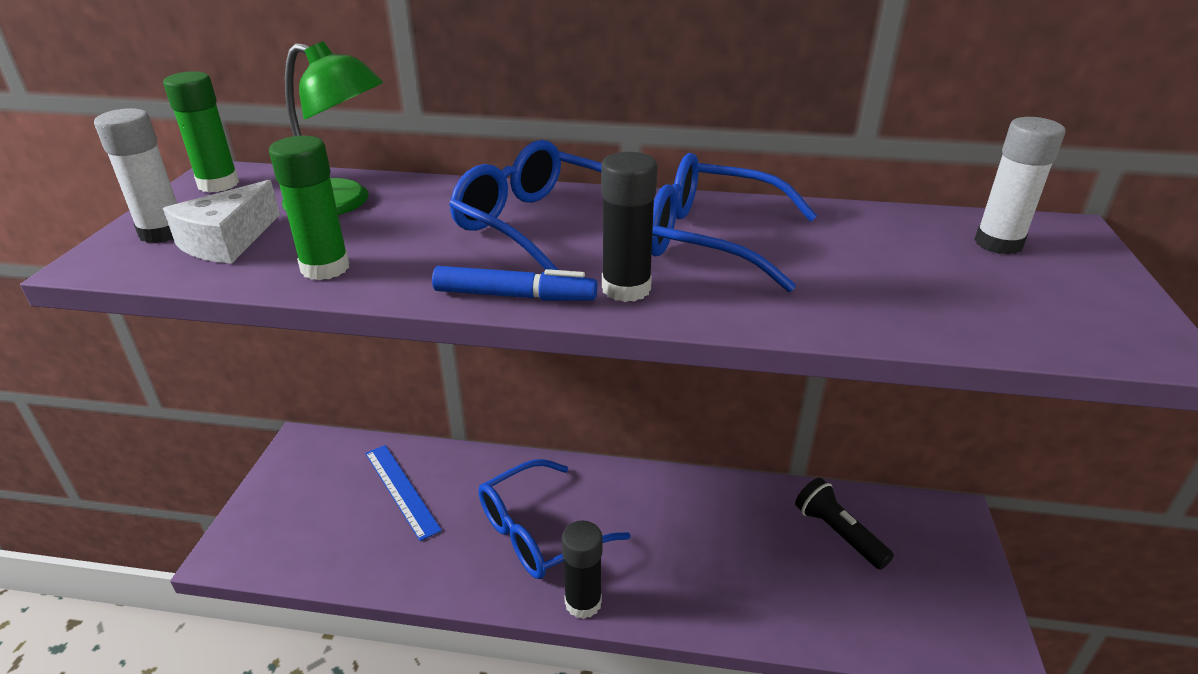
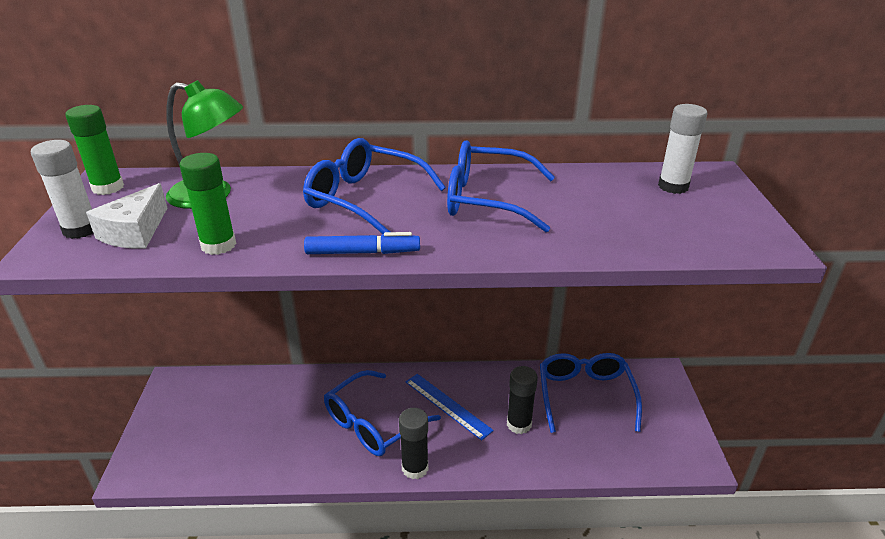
camera: 10 degrees left, 0 degrees up
(401, 490) = (261, 407): blue ruler -> blue ruler (447, 405)
(626, 288) = (438, 240): black glue stick -> black glue stick (519, 424)
(838, 533) = (585, 396): black flashlight -> blue glasses

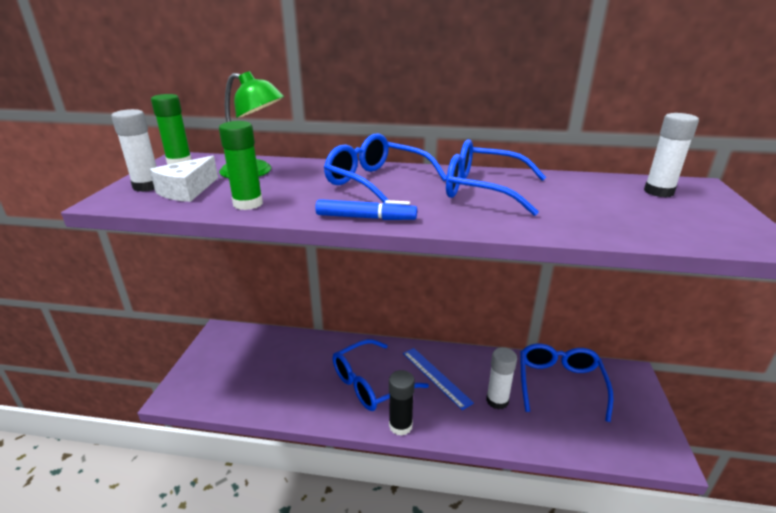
camera: 10 degrees right, 5 degrees down
(519, 424) = (497, 401): black glue stick -> white glue stick

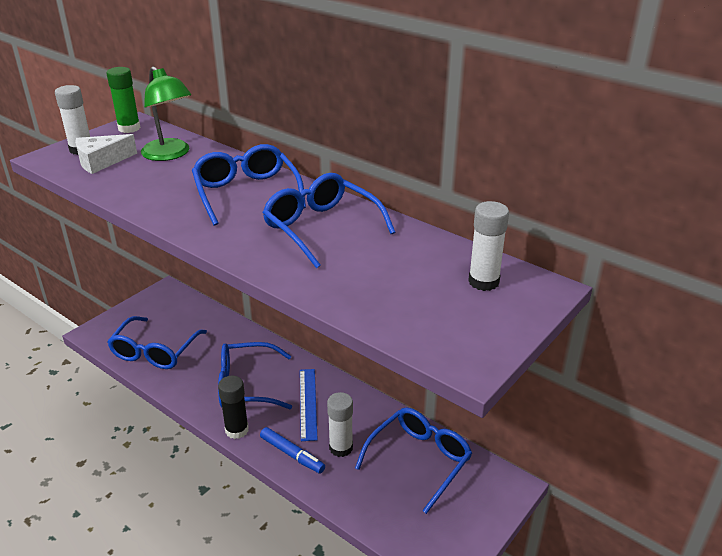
camera: 30 degrees right, 5 degrees up
(248, 204) = (125, 188): green glue stick -> none
(257, 388) = (155, 351): none -> blue glasses
(366, 218) = (187, 227): blue marker -> blue marker (292, 454)

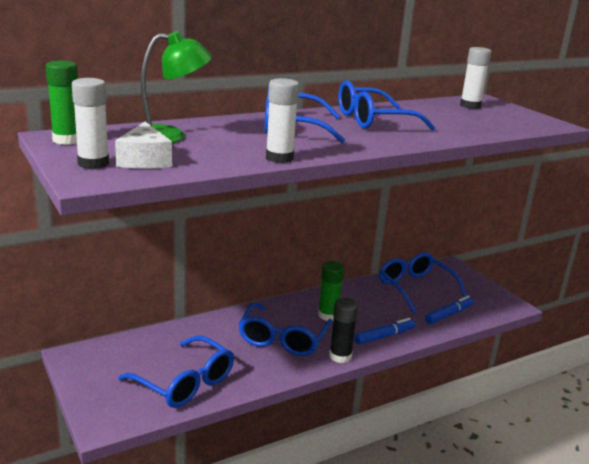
camera: 70 degrees left, 10 degrees down
(308, 403) = (328, 315): blue ruler -> green glue stick
(341, 448) = (387, 314): white glue stick -> white glue stick (279, 158)
(375, 502) = (449, 314): none -> blue marker

